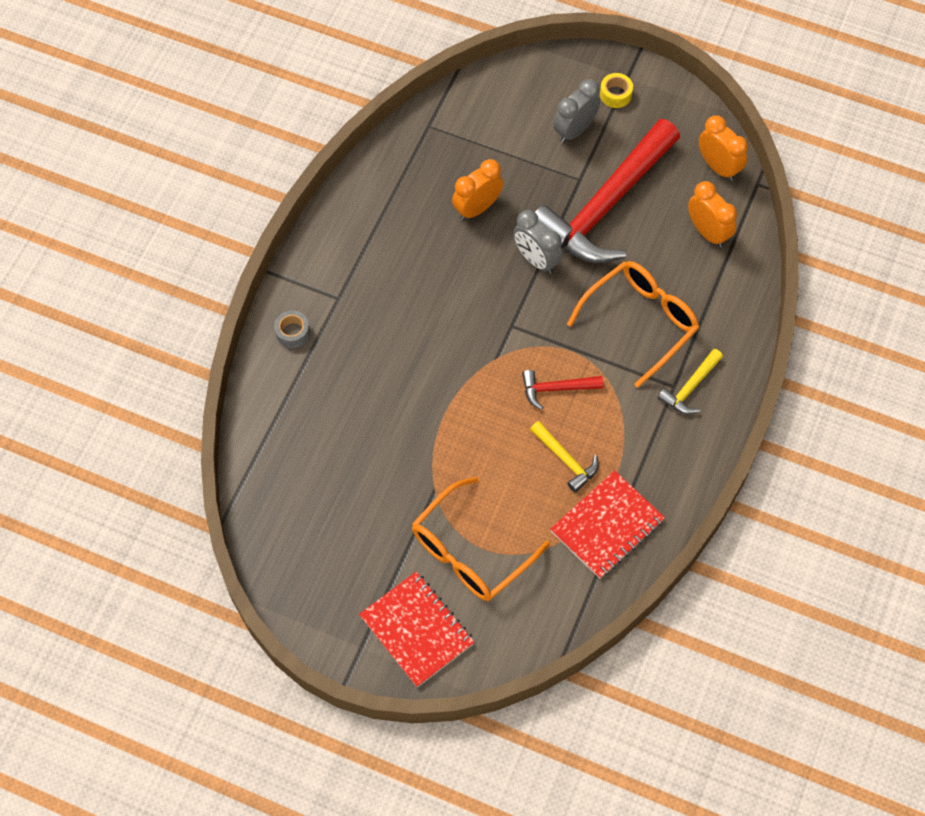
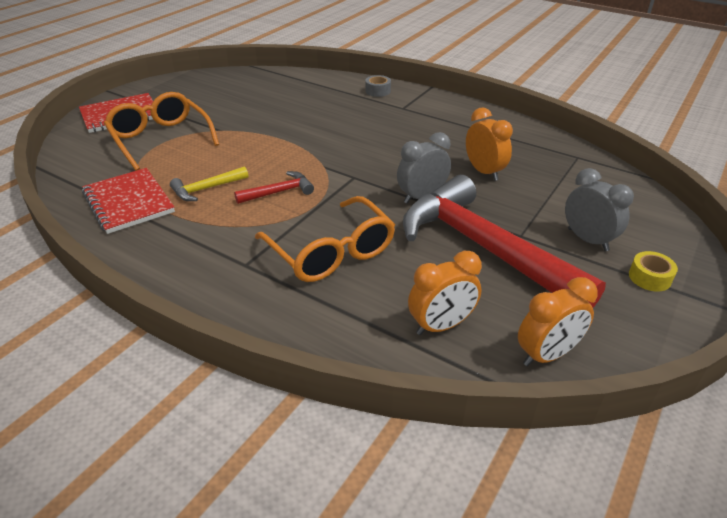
camera: 100 degrees right, 25 degrees down
(556, 388) = (279, 192): red hammer -> red hammer turned 60 degrees clockwise
(690, 387) = (237, 276): yellow hammer -> none

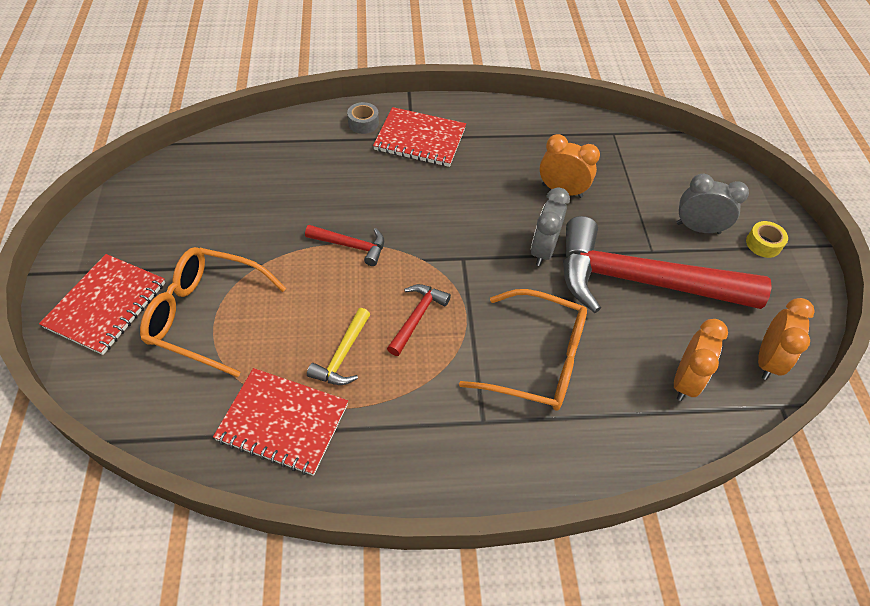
camera: 40 degrees left, 15 degrees up
(286, 142) = (351, 246): none -> red hammer
(407, 110) = (420, 139): none -> red notebook

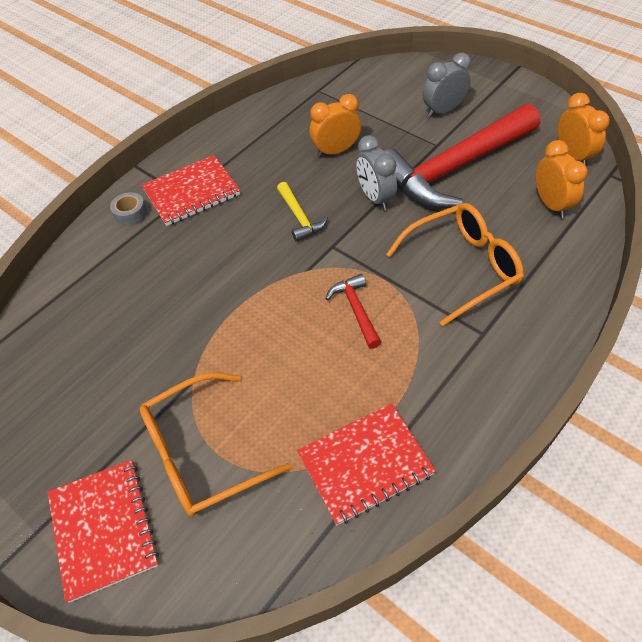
camera: 40 degrees left, 0 degrees up
(342, 355) = (342, 381): yellow hammer -> yellow hammer (299, 217)
(351, 246) = (244, 305): red hammer -> none
(763, 244) = (487, 92): yellow tape -> none

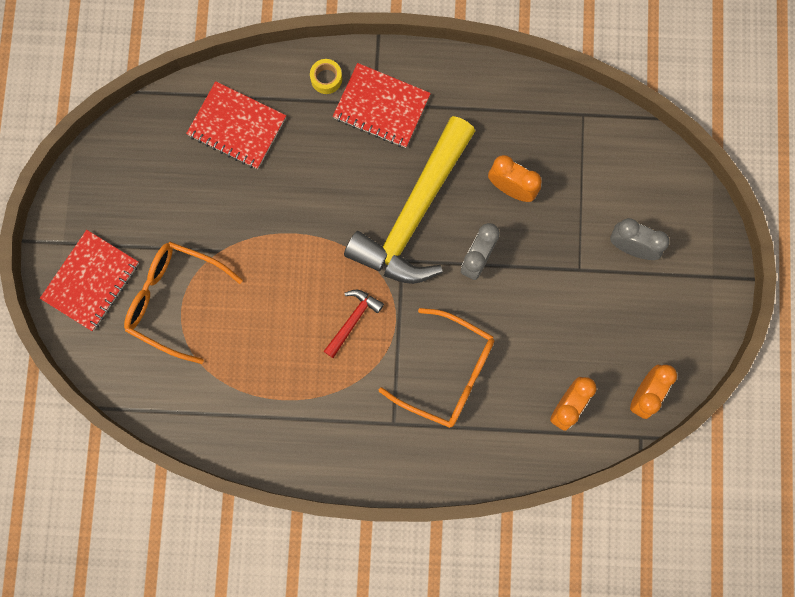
camera: 50 degrees right, 25 degrees up
(131, 214) = (326, 79): grey tape -> yellow tape
(299, 217) = (414, 214): yellow hammer -> yellow hammer, size x2.42
(365, 464) = (236, 407): red notebook -> red notebook (237, 126)
(454, 168) = (559, 302): red hammer -> none

